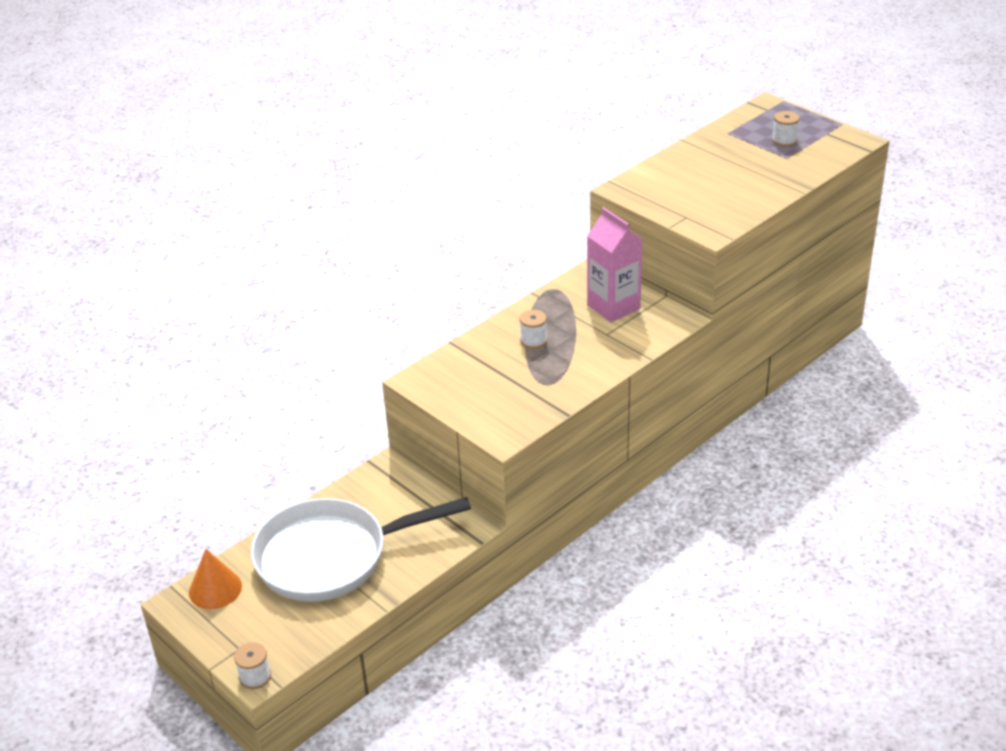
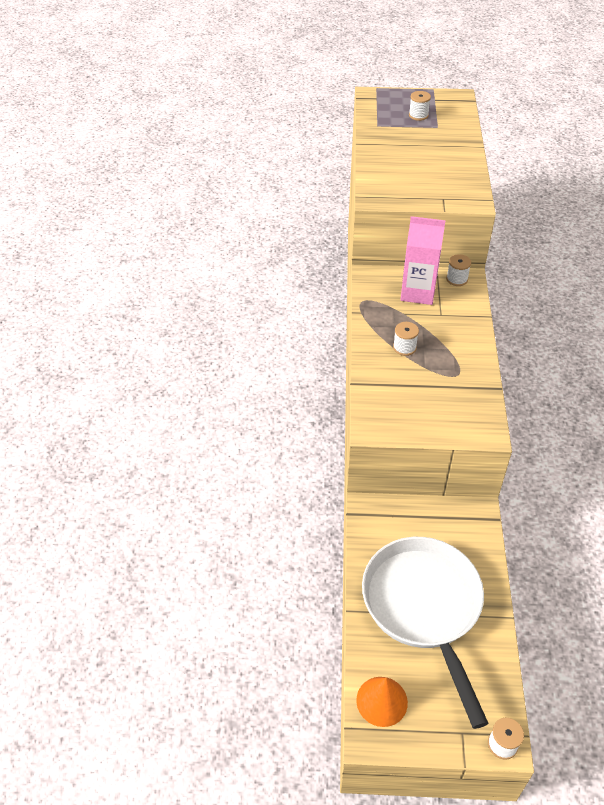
camera: 45 degrees left, 10 degrees up
(330, 557) = (424, 607): white pan -> white pan turned 135 degrees clockwise
(668, 315) = (457, 279): none -> white spool

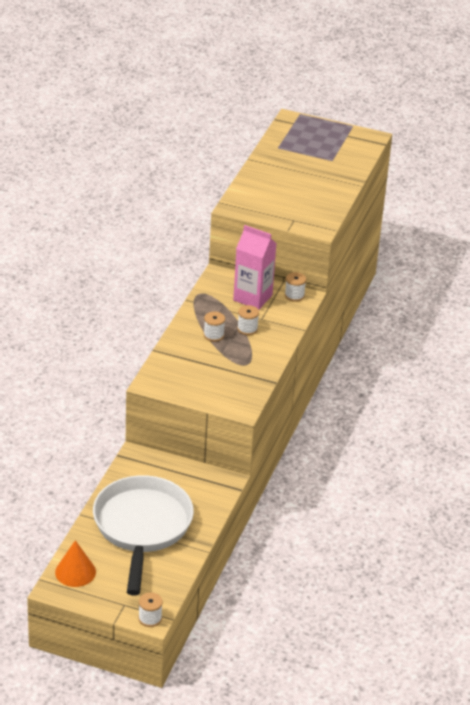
camera: 15 degrees right, 10 degrees down
(418, 115) = (321, 146): white spool -> white spool (247, 329)

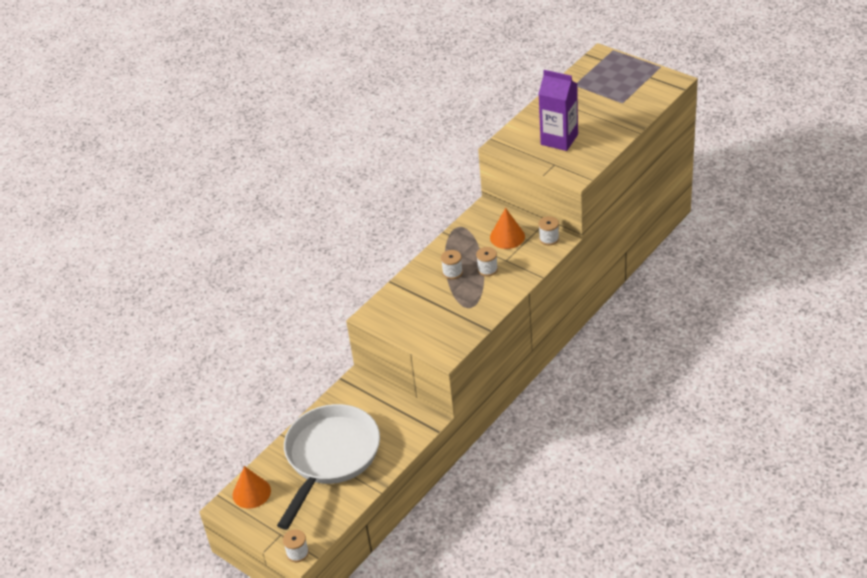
camera: 25 degrees right, 5 degrees up
(252, 297) = (507, 237): pink carton -> orange cone
(287, 197) = (559, 139): none -> purple carton

